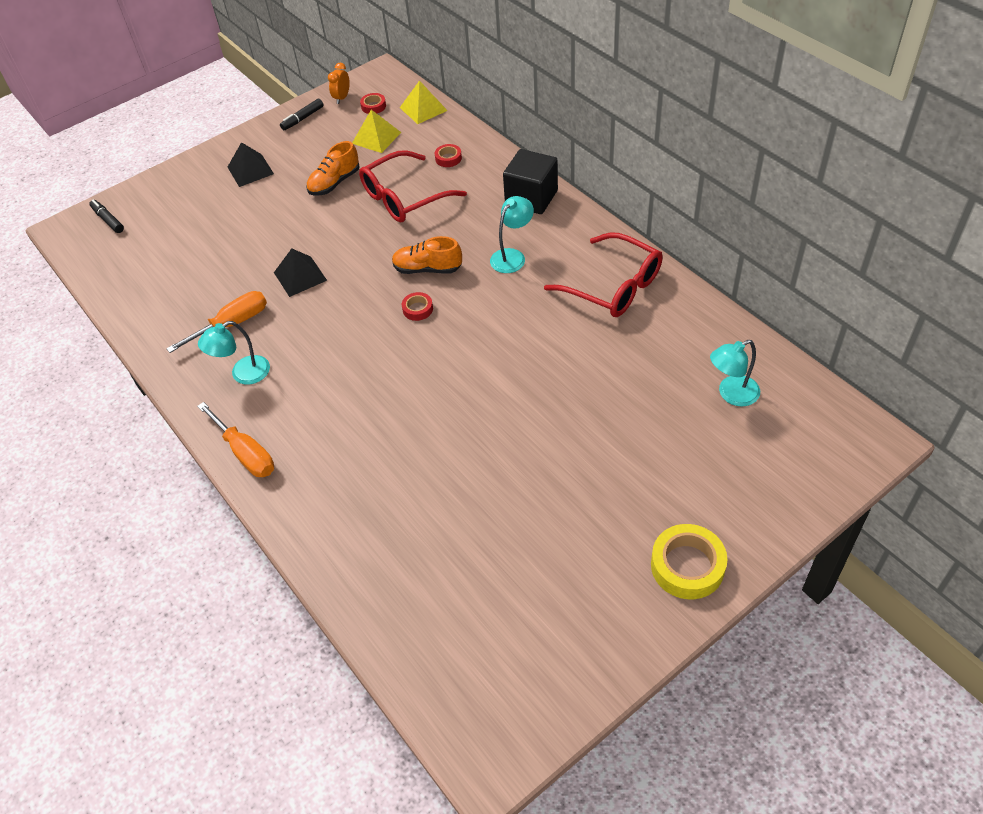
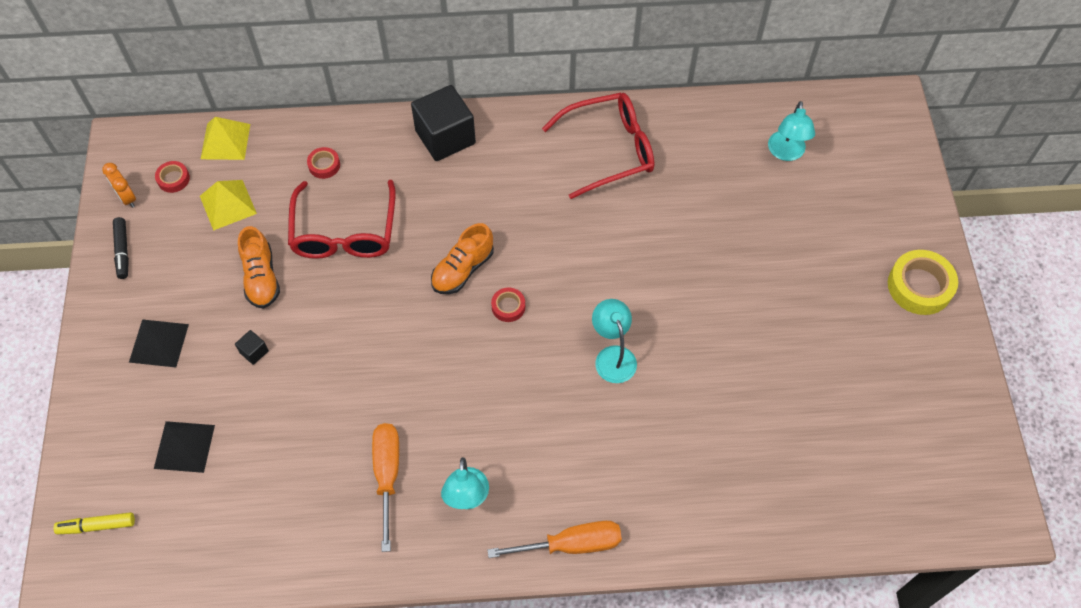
camera: 60 degrees left, 10 degrees up
(108, 220) = (97, 526): black marker -> yellow marker
(277, 212) = (254, 352): none -> black cube
(300, 276) = (373, 380): black pyramid -> black pyramid (184, 446)
(512, 256) = (507, 197): turquoise lamp -> turquoise lamp (613, 356)

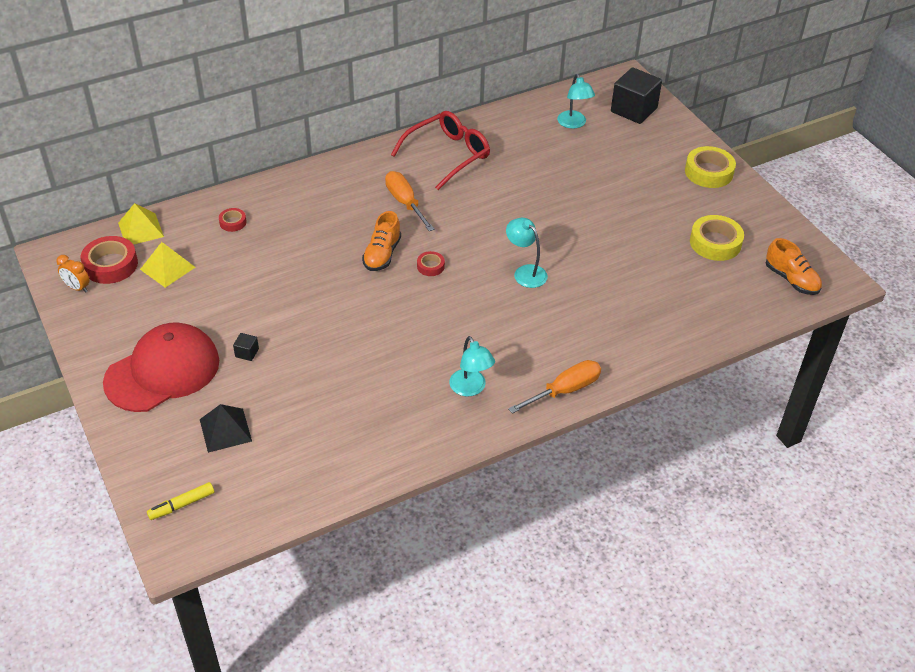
camera: 25 degrees left, 15 degrees down
(122, 251) = (94, 322): black marker -> none
(159, 343) = (162, 371): black pyramid -> red cap
(173, 179) = (111, 265): red tape -> red tape, size x1.91
(261, 278) = (224, 305): orange shoe -> orange shoe (791, 279)
(344, 233) = (275, 259): red glasses -> none
(387, 475) = (401, 395): orange screwdriver -> orange screwdriver (405, 203)
(445, 137) = (319, 180): black cube -> black cube (633, 110)
(869, 399) = (715, 243): none -> yellow tape

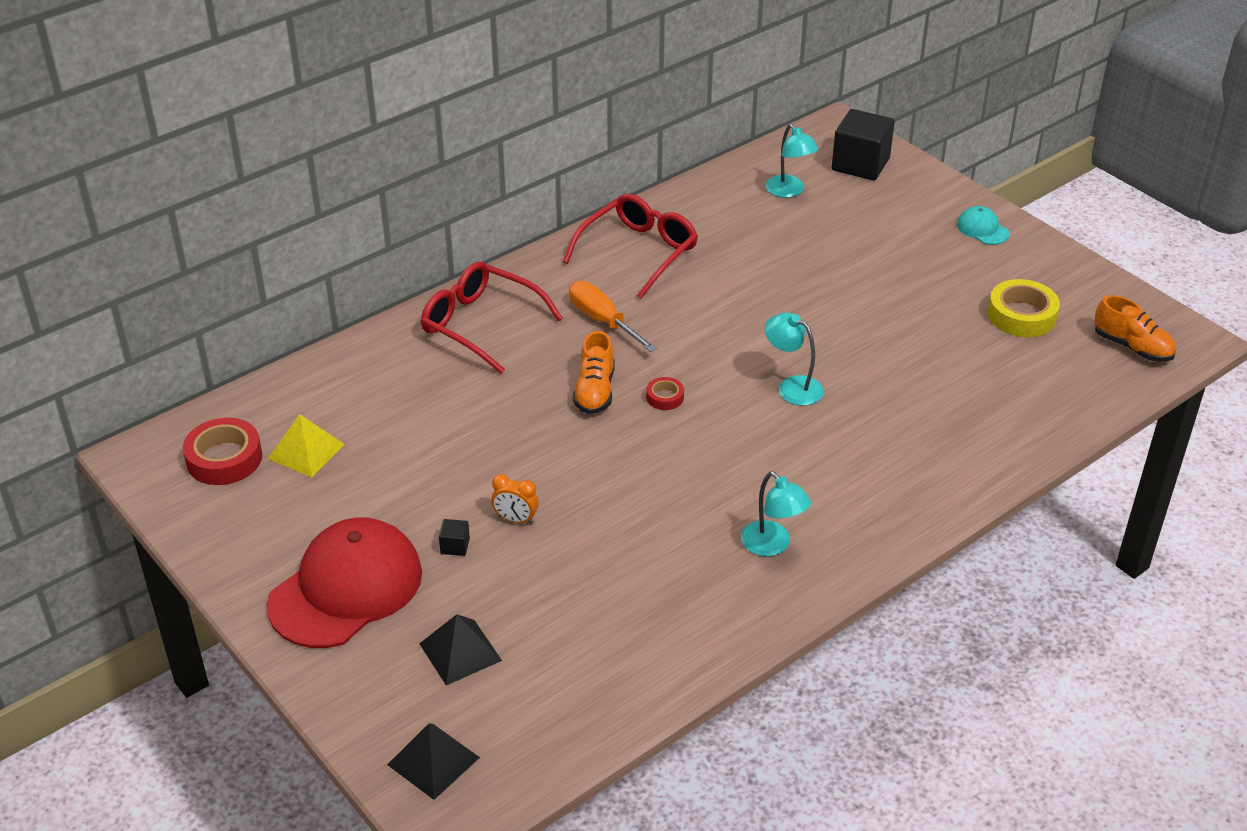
camera: 10 degrees left, 5 degrees down
(77, 288) = (187, 496): orange clock -> orange clock (516, 519)
(140, 229) = (251, 406): yellow pyramid -> none
(181, 505) = (433, 761): yellow marker -> black pyramid
(233, 222) = (376, 378): red tape -> none
(318, 193) = (480, 324): none -> red glasses
(564, 390) = (895, 528): orange screwdriver -> none
(708, 172) = (982, 229): yellow tape -> turquoise cap

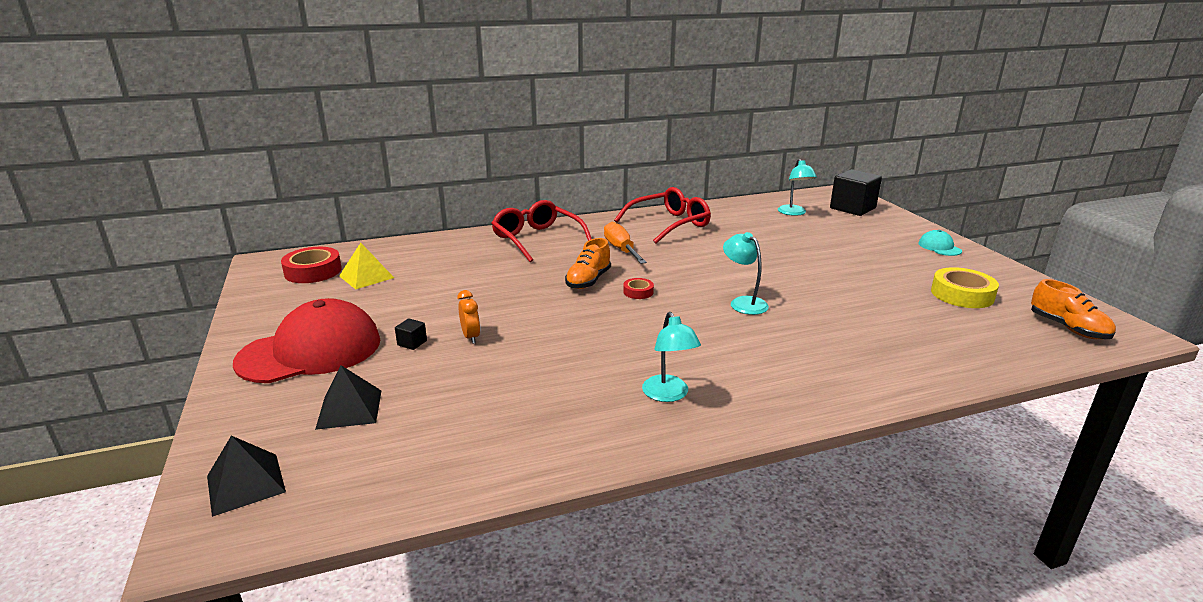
camera: 20 degrees right, 15 degrees down
(516, 519) = (471, 337): orange clock -> orange clock turned 150 degrees counterclockwise

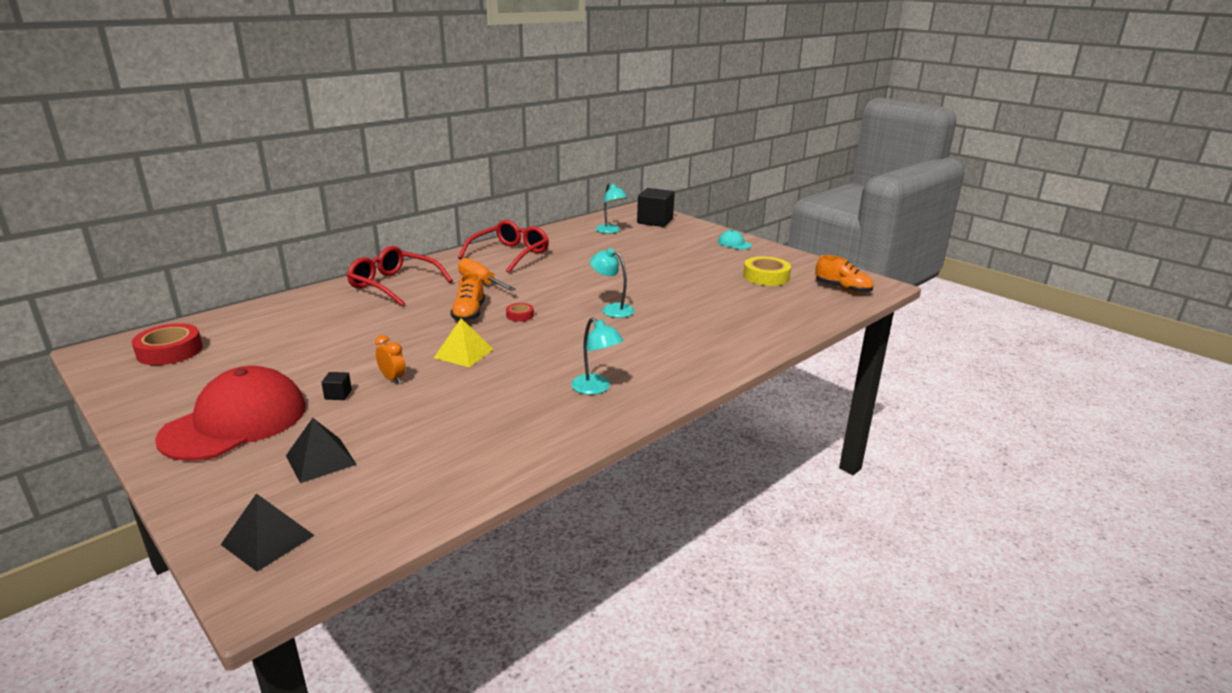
camera: 25 degrees left, 0 degrees up
(366, 276) = (238, 346): yellow pyramid -> yellow pyramid (464, 353)

